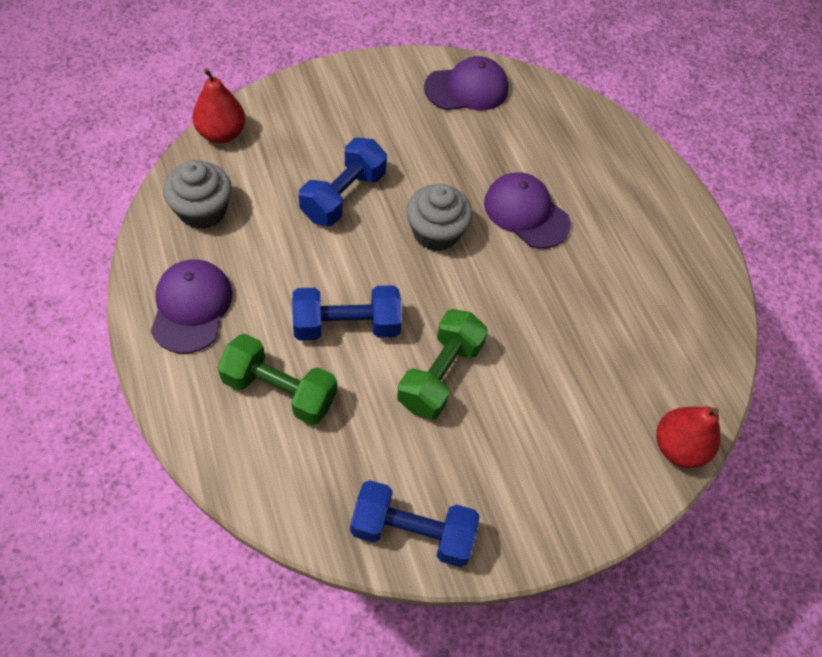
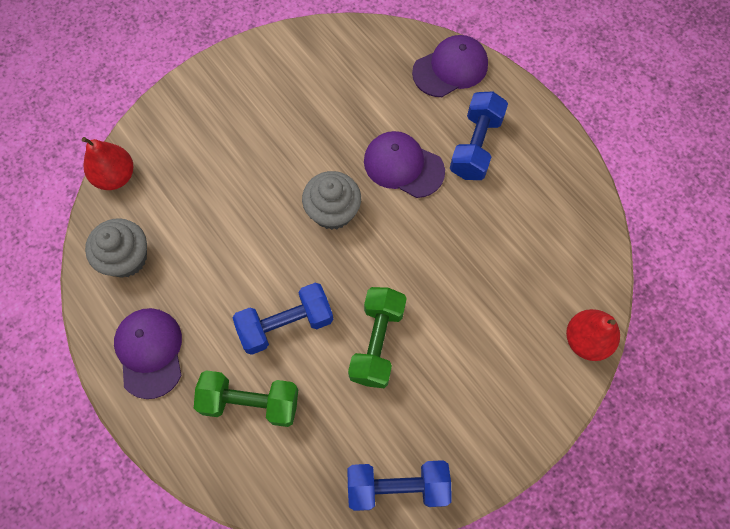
camera: 10 degrees left, 10 degrees up
(343, 196) = (242, 202): blue dumbbell -> blue dumbbell (475, 146)
(467, 89) = (315, 58): purple cap -> purple cap (450, 68)

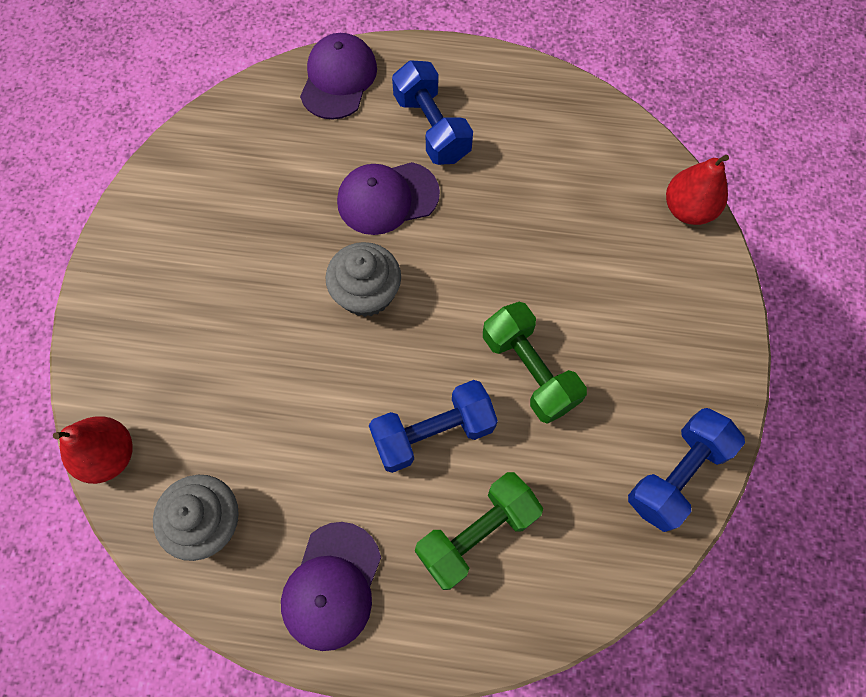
camera: 45 degrees left, 0 degrees up
(150, 352) = (332, 586): purple cap -> purple cap turned 105 degrees counterclockwise
(286, 324) = (433, 433): blue dumbbell -> blue dumbbell turned 45 degrees clockwise

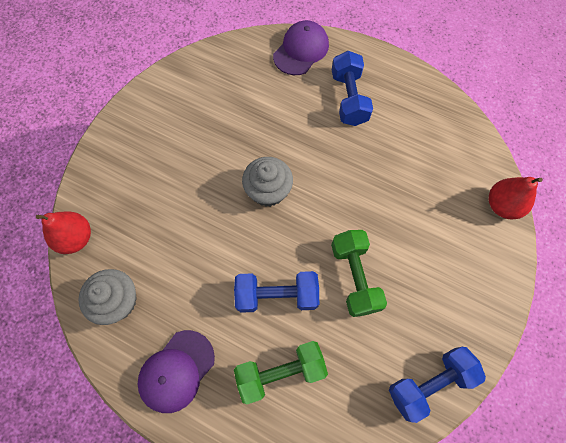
camera: 20 degrees right, 0 degrees up
(387, 198) = (304, 134): purple cap -> none

